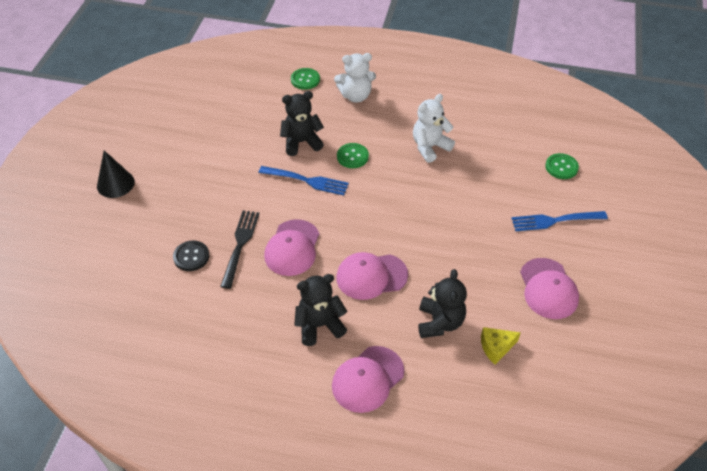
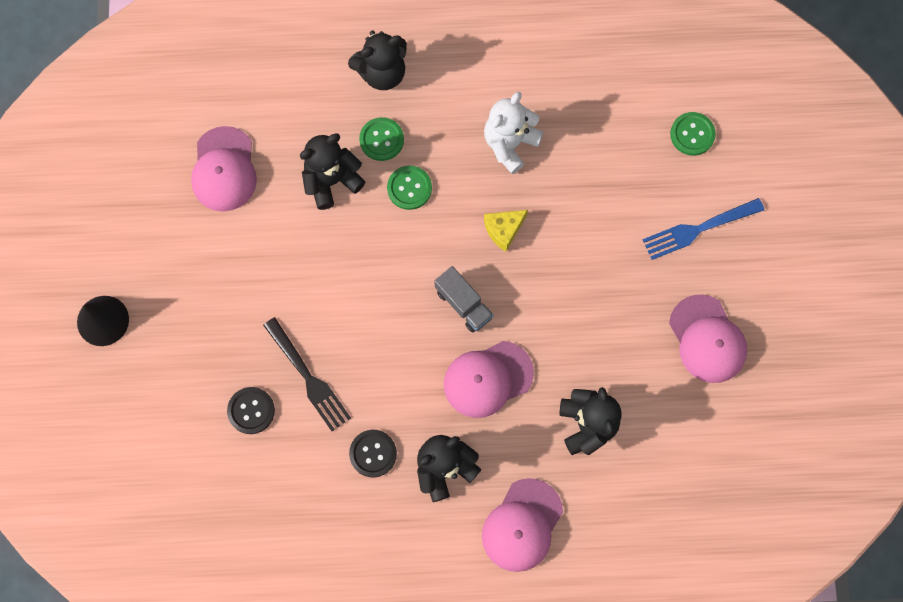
camera: 15 degrees left, 25 degrees up
(240, 246) = (307, 377): black fork -> black fork turned 150 degrees clockwise
(268, 303) = (373, 453): none -> black button
(292, 248) = (375, 362): pink cap -> pink cap (224, 169)
(305, 80) = (300, 59): green button -> green button (381, 140)
(306, 180) = (359, 247): blue fork -> none
(355, 96) = (382, 72): white teddy bear -> black teddy bear
(368, 227) = (463, 304): none -> grey truck
(496, 347) = (661, 441): yellow cheese -> yellow cheese (503, 230)

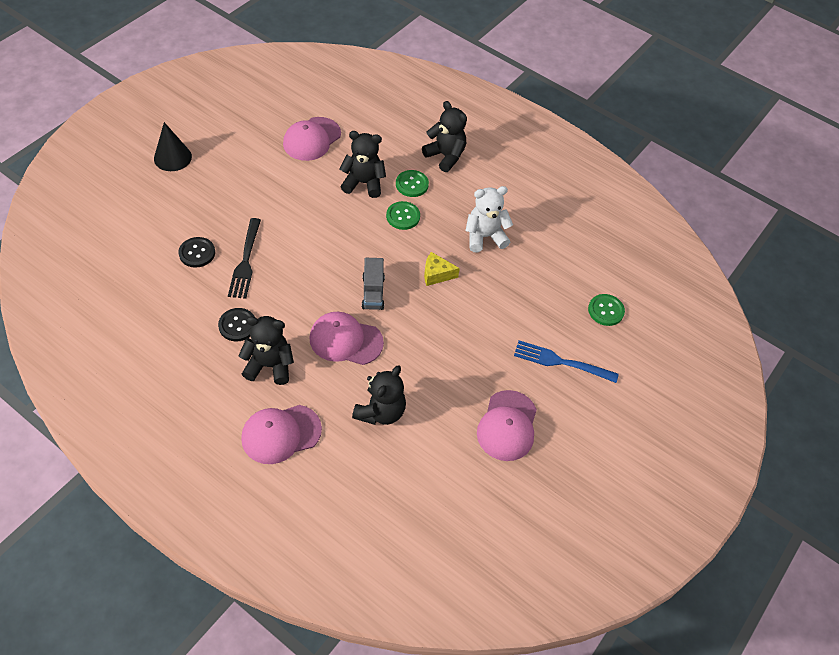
camera: 35 degrees right, 20 degrees down
(382, 72) = (445, 156): black teddy bear -> black teddy bear turned 150 degrees counterclockwise

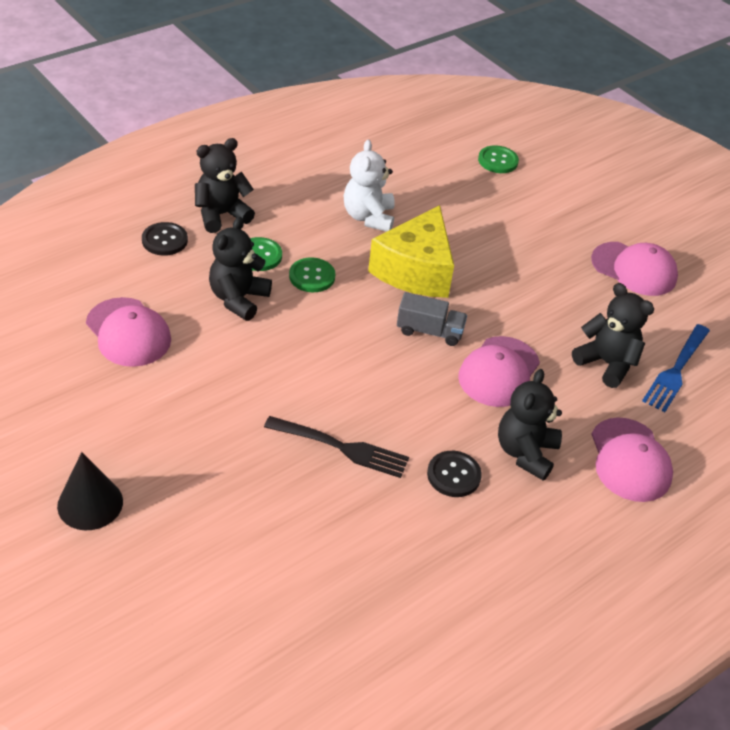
camera: 75 degrees left, 10 degrees down
(197, 253) = (309, 501): black button -> black button (164, 240)
(436, 274) = (415, 270): yellow cheese -> yellow cheese, size x2.11
(562, 362) = (559, 209): blue fork -> blue fork (676, 369)

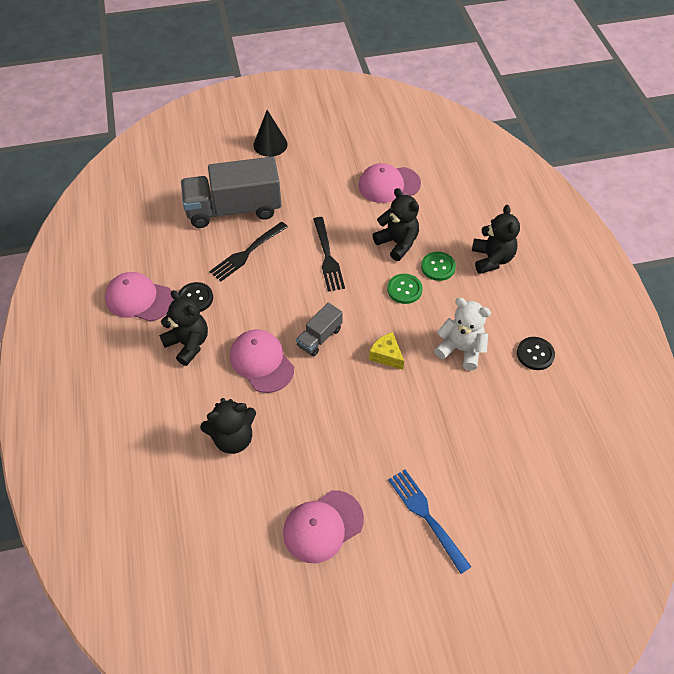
camera: 120 degrees right, 10 degrees up
(164, 240) = (472, 222): black button -> black button (535, 354)
(265, 496) = (234, 209): none -> grey truck
(299, 360) = (327, 256): none -> black fork
(415, 270) = (386, 355): yellow cheese -> yellow cheese, size x0.47
(498, 161) = (514, 489): green button -> none
(630, 460) = (146, 402): pink cap -> pink cap (139, 299)
(676, 369) = (201, 486): blue fork -> blue fork (427, 517)

